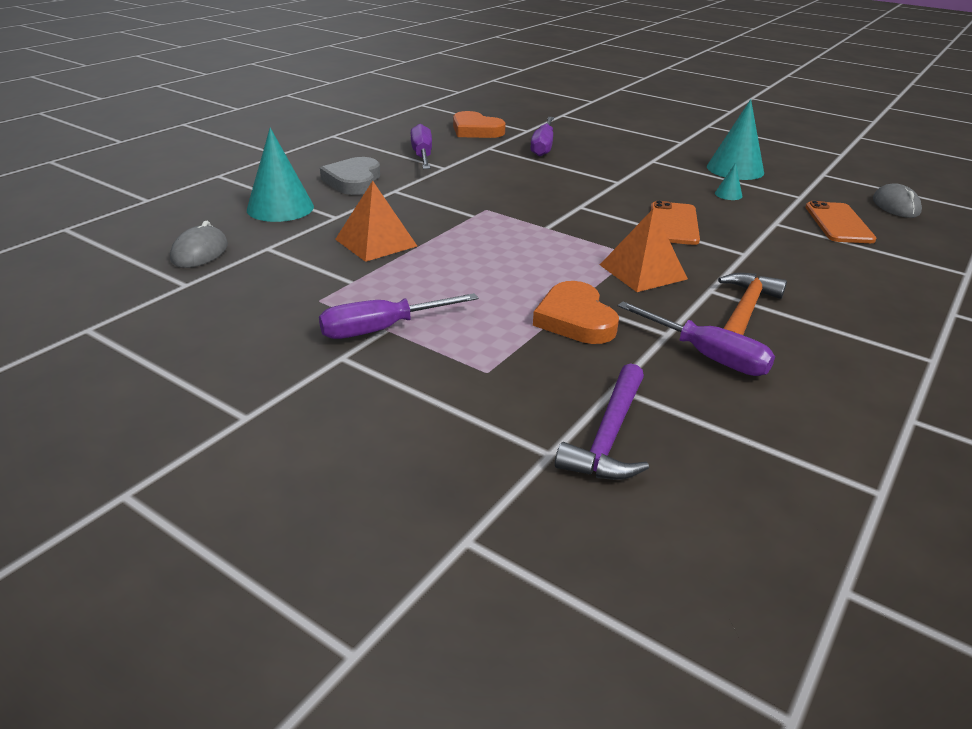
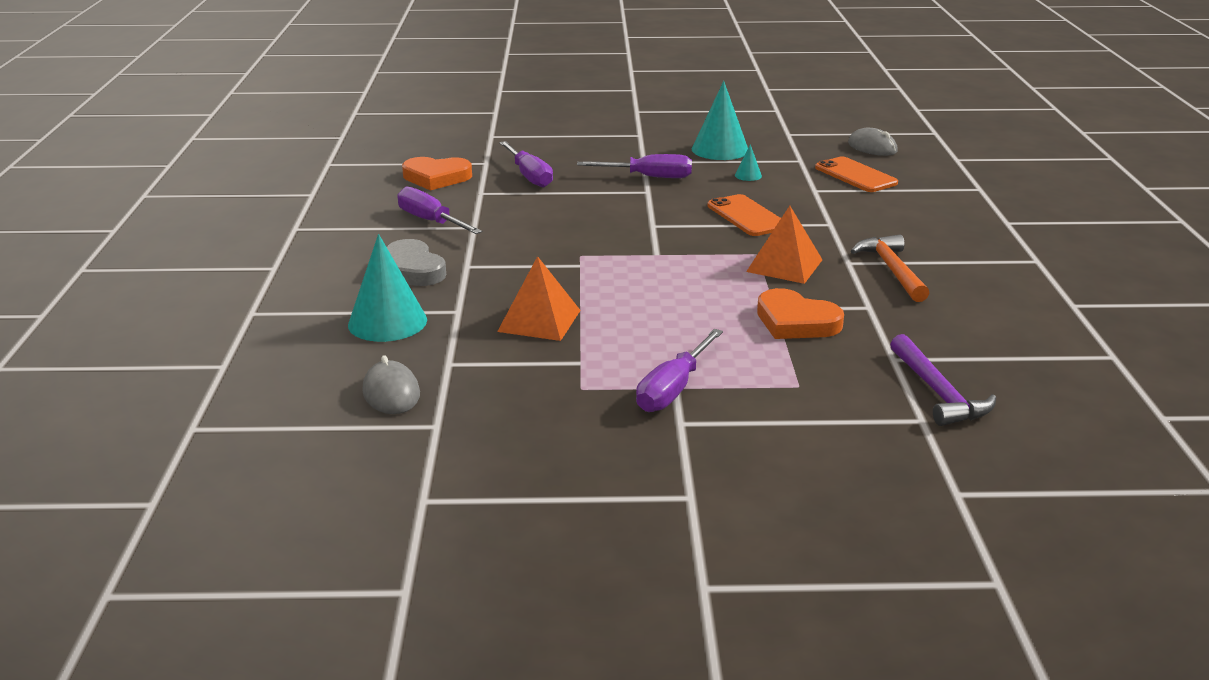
camera: 35 degrees left, 5 degrees down
(706, 356) = (915, 312): purple screwdriver -> purple screwdriver (648, 177)

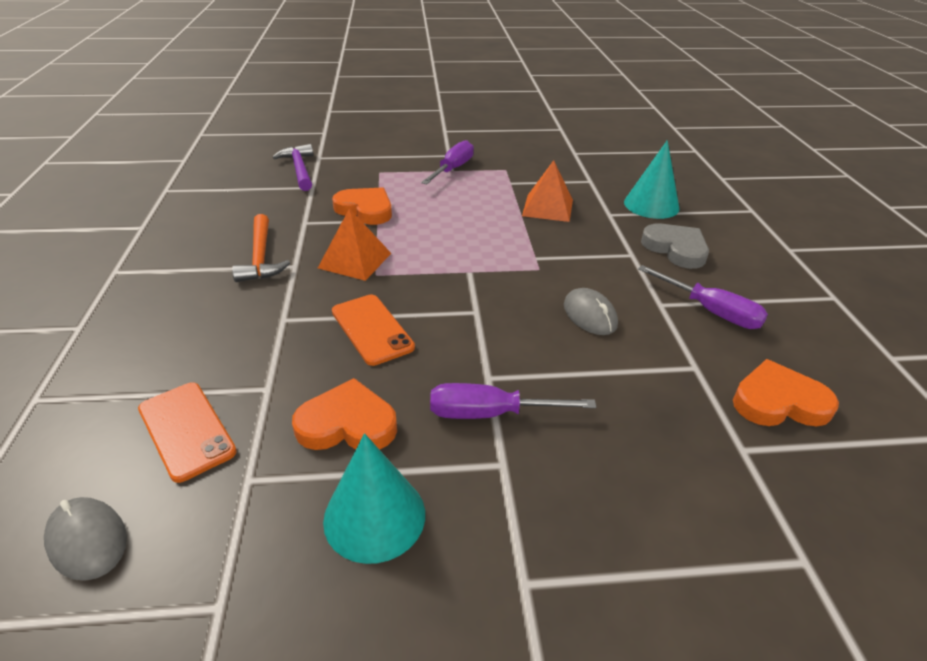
camera: 175 degrees right, 10 degrees up
(391, 393) = (610, 166): grey mouse -> grey mouse (589, 315)
(529, 176) = (657, 410): purple screwdriver -> none
(748, 175) = (347, 424): turquoise cone -> orange heart

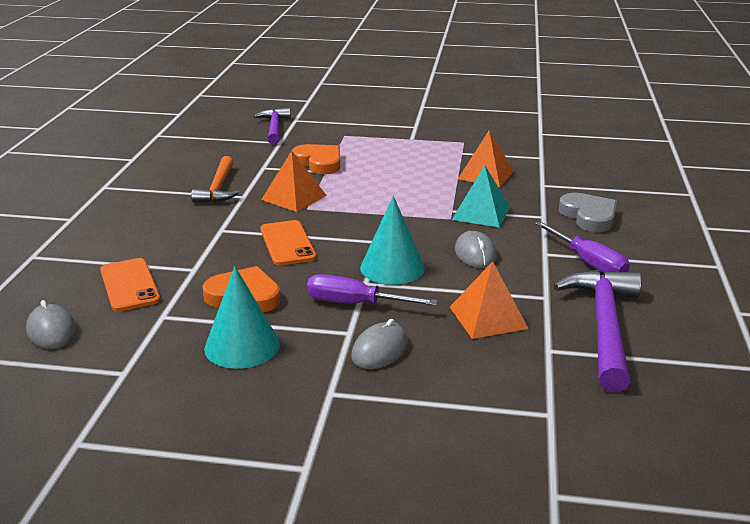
camera: 15 degrees right, 10 degrees down
(452, 169) = (413, 138): purple screwdriver -> none
(553, 489) = (380, 350): none -> grey mouse
(568, 258) = (481, 213): none -> turquoise pyramid
(651, 205) = (589, 181): turquoise cone -> turquoise cone (392, 268)
(651, 409) = (488, 317): none -> orange pyramid
(779, 401) = (604, 326): orange heart -> purple hammer

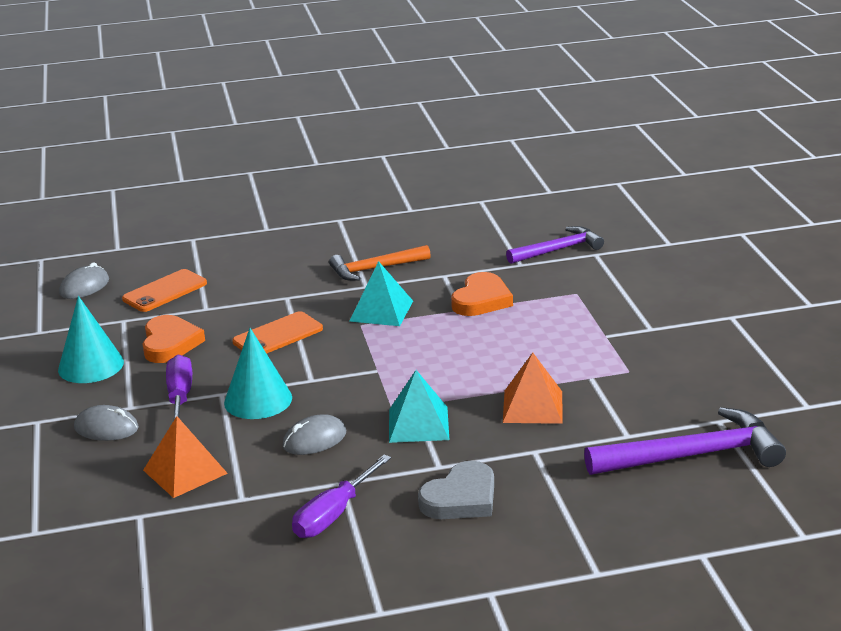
camera: 70 degrees right, 0 degrees up
(293, 197) = (381, 311): orange pyramid -> turquoise pyramid
(604, 326) = (195, 542): purple hammer -> purple hammer (692, 455)

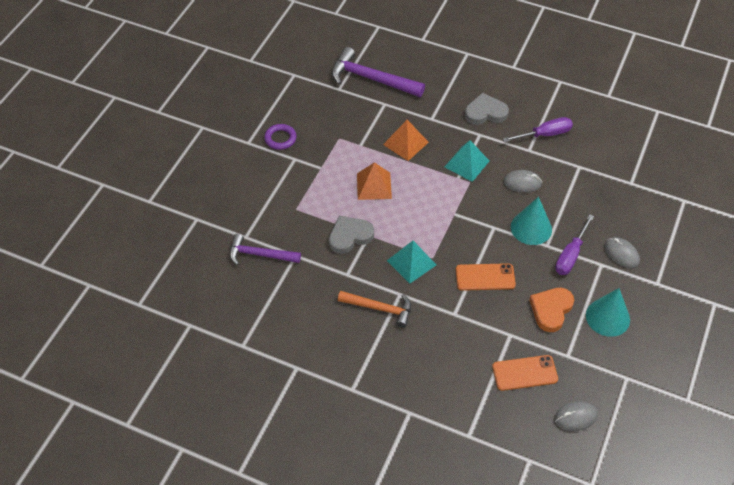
camera: 145 degrees left, 25 degrees up
(185, 471) = (596, 198): orange pyramid -> orange pyramid (374, 186)
(481, 300) = (350, 236): orange heart -> grey heart
(700, 337) = (280, 138): none -> purple ring

